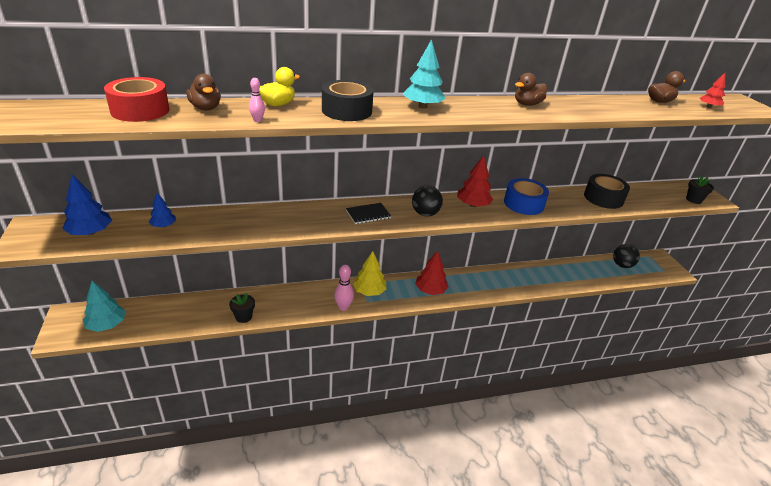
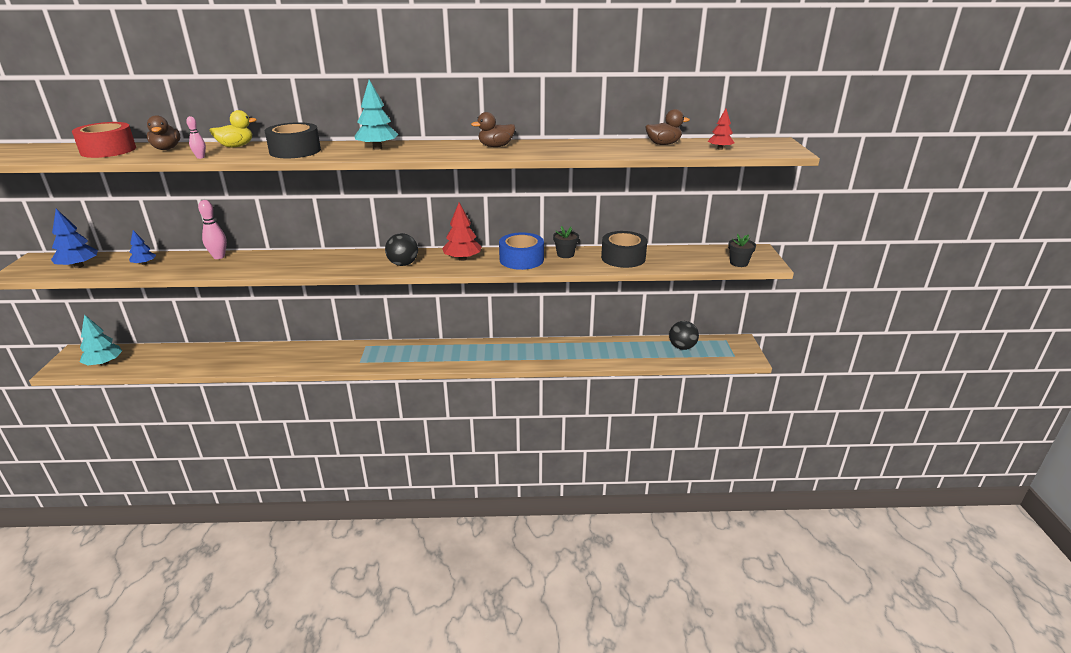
camera: 15 degrees right, 5 degrees down
(243, 317) = (230, 366): black flower pot -> black flower pot (565, 254)
(343, 307) = (332, 365): pink bowling pin -> pink bowling pin (219, 257)
(368, 214) = (343, 262): black notebook -> none
(369, 291) = (368, 353): yellow tree -> none
(430, 290) = (434, 357): red tree -> none

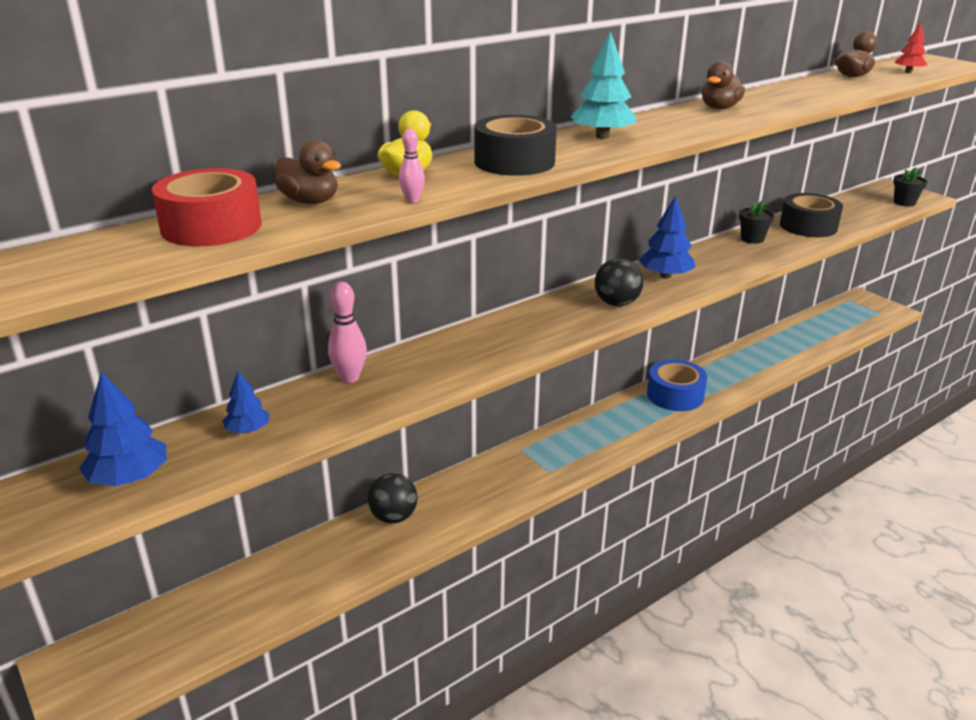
camera: 35 degrees left, 0 degrees up
(104, 363) = (155, 652): turquoise tree -> none
(462, 259) = (665, 276): red tree -> blue tree
(521, 259) = (725, 257): blue tape -> blue tape (675, 395)
(682, 347) = (829, 321): black ball -> black ball (393, 517)

